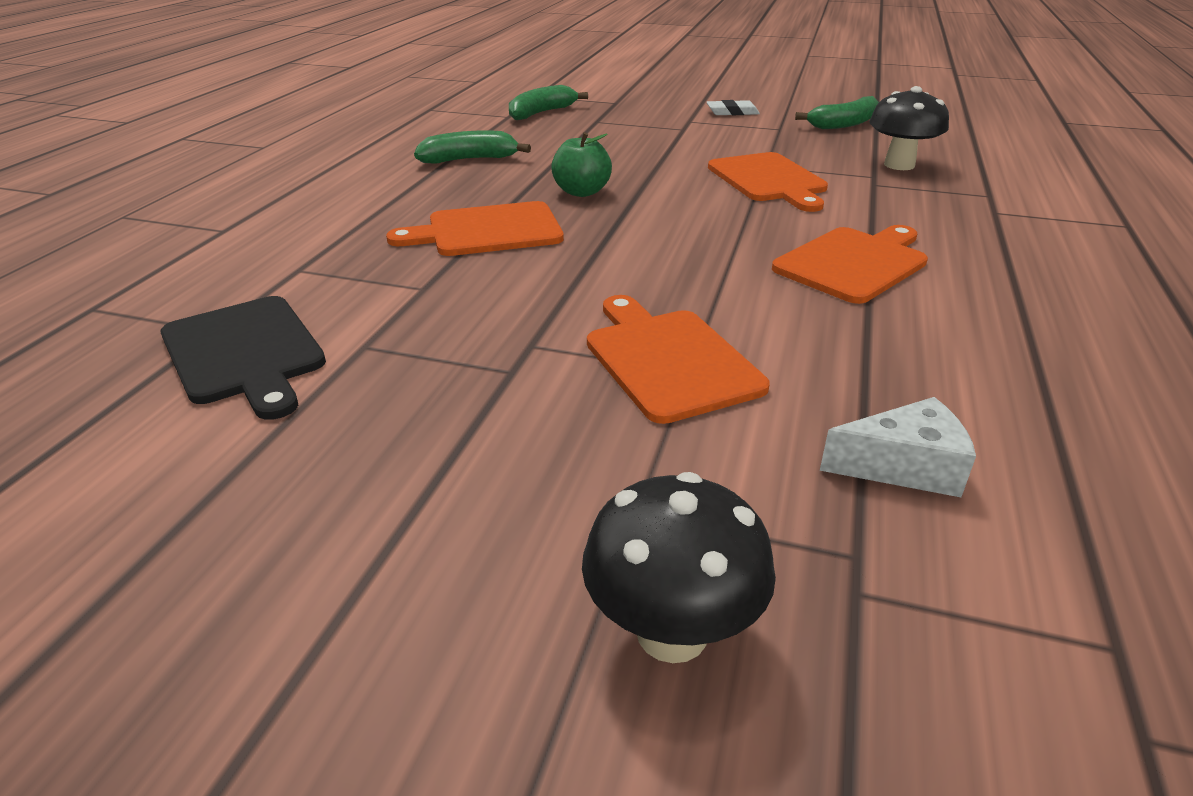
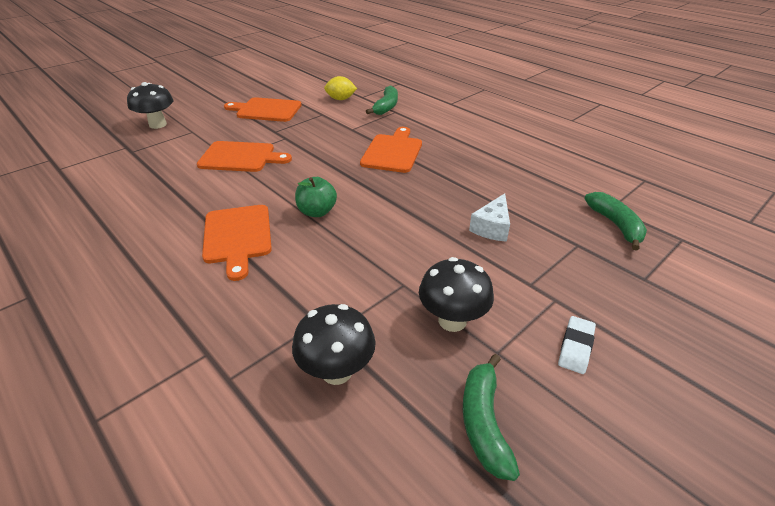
camera: 120 degrees right, 5 degrees up
(245, 353) = (340, 99): black cutting board -> yellow lemon
(469, 159) = (508, 170): green banana -> green banana (386, 107)
(581, 192) = (420, 189): green apple -> green apple (317, 212)
(769, 180) = (374, 270): orange cutting board -> orange cutting board (266, 110)
(775, 144) = (452, 320): none -> black mushroom
(904, 467) = (135, 173): white cheese -> white cheese (492, 227)

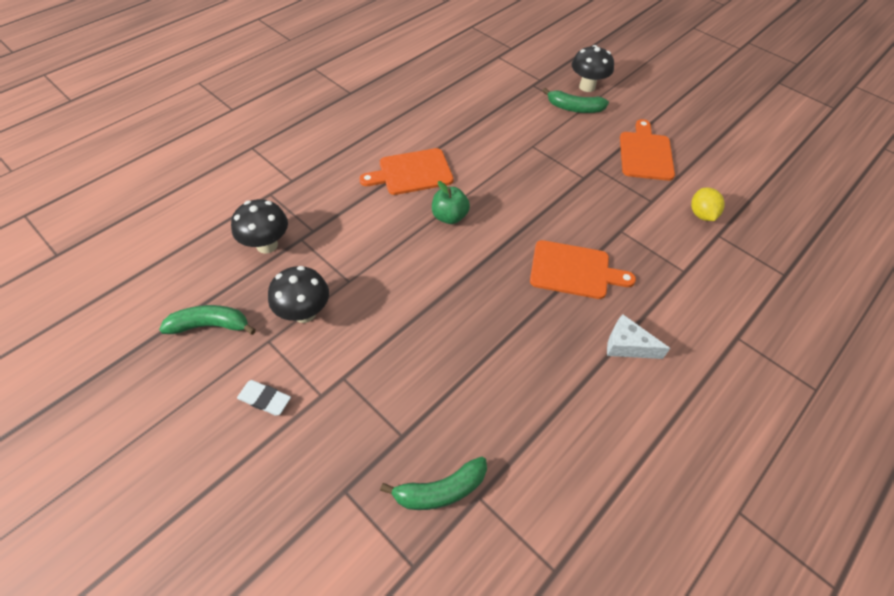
camera: 85 degrees right, 15 degrees up
(240, 157) = (536, 152): orange cutting board -> none
(386, 107) = (695, 261): green banana -> green banana (574, 108)
(492, 227) = (431, 356): white cheese -> white cheese (627, 345)

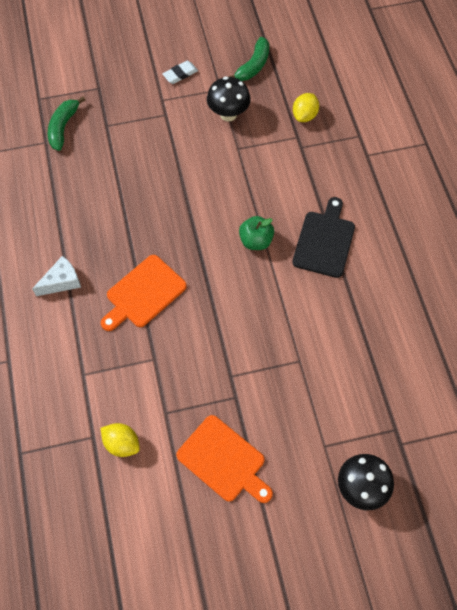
camera: 125 degrees right, 10 degrees up
(267, 245) = (304, 115): black mushroom -> yellow lemon
(412, 173) = (324, 241): orange cutting board -> black cutting board
(574, 108) = (331, 444): green banana -> none

